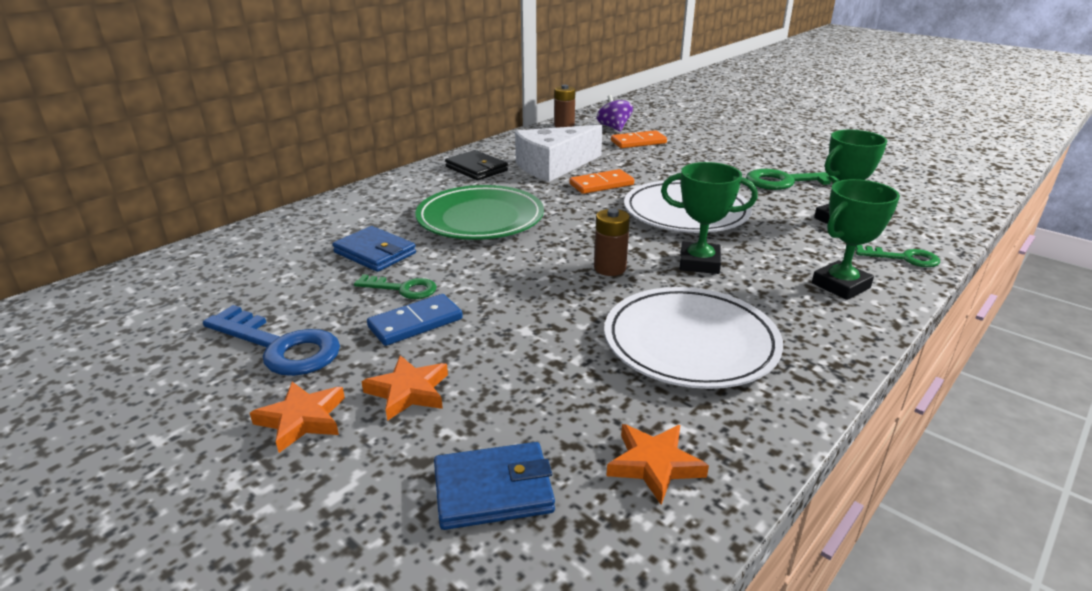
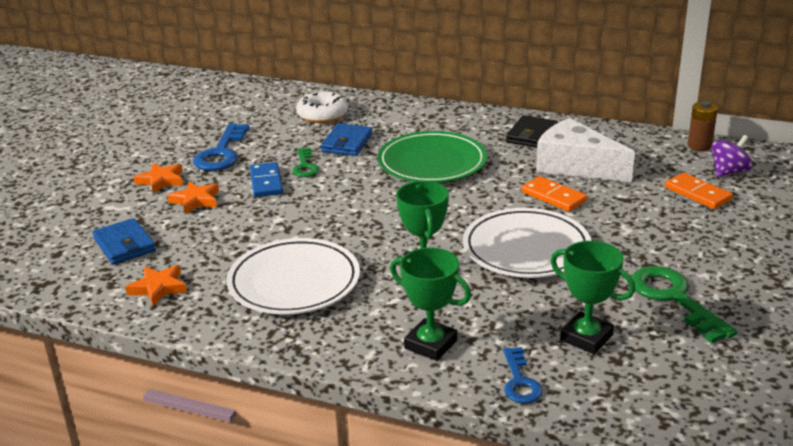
camera: 70 degrees right, 0 degrees up
(275, 254) = (322, 115): none -> white donut
(415, 323) = (266, 182): blue domino -> blue domino turned 45 degrees clockwise
(610, 268) = (385, 232): brown battery -> none
(903, 258) = (520, 381): green key -> blue key

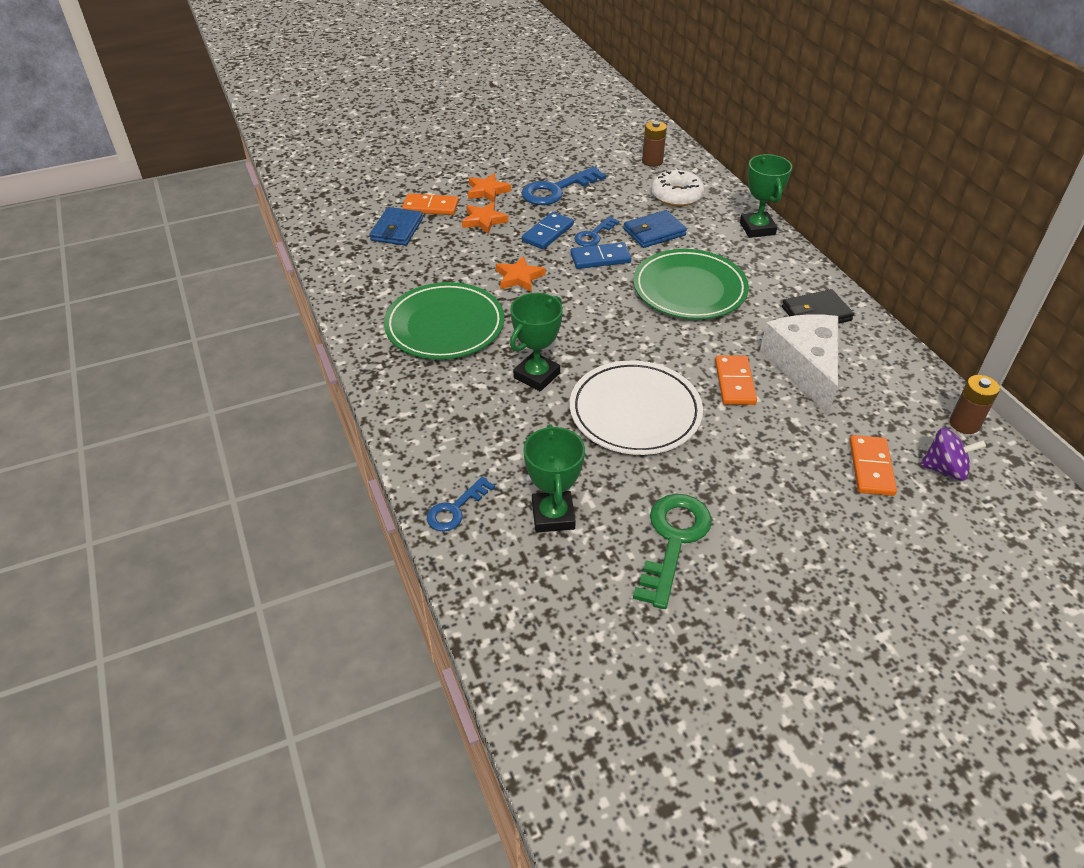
camera: 45 degrees right, 15 degrees up
(127, 215) = (430, 207): none -> orange domino
(158, 288) = (369, 275): orange star -> orange star (519, 277)
(266, 103) = (652, 161): none -> brown battery
(294, 282) = (445, 325): white plate -> green plate
(305, 166) = (593, 235): green key -> blue key
(336, 177) = (600, 258): none -> blue domino
(430, 344) = (448, 436): green trophy -> green trophy (757, 228)

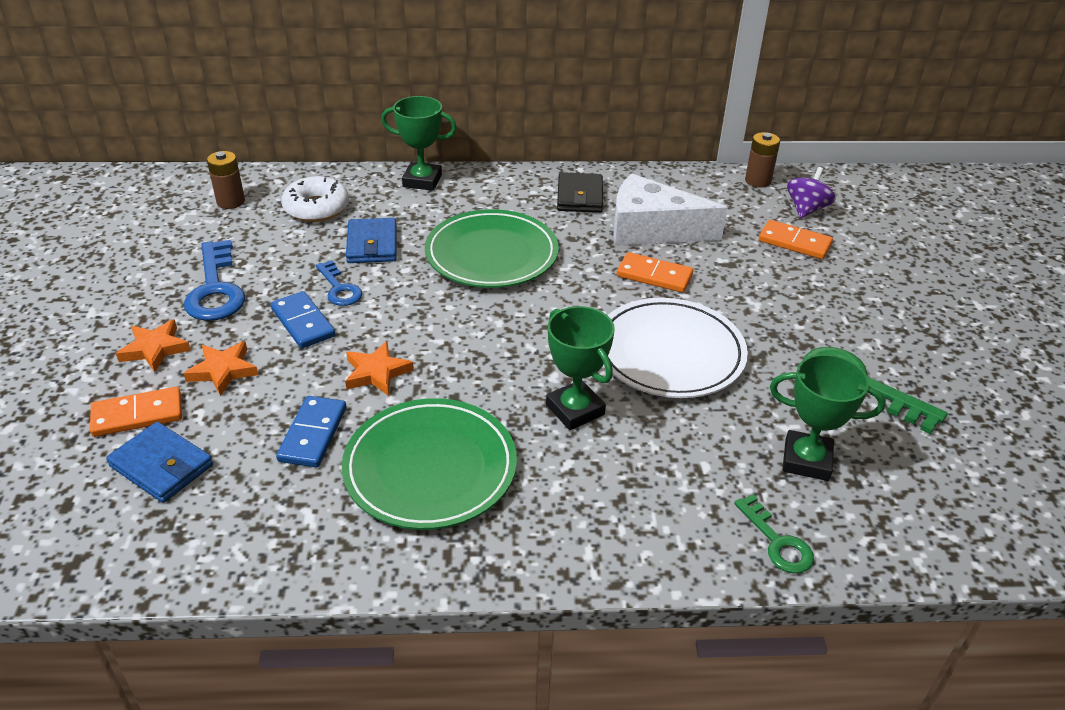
camera: 70 degrees left, 5 degrees down
(430, 207) = (137, 415): orange domino -> orange domino turned 45 degrees clockwise
(455, 509) = (777, 542): blue key -> green key
(600, 258) = (389, 297): blue domino -> blue domino (313, 434)

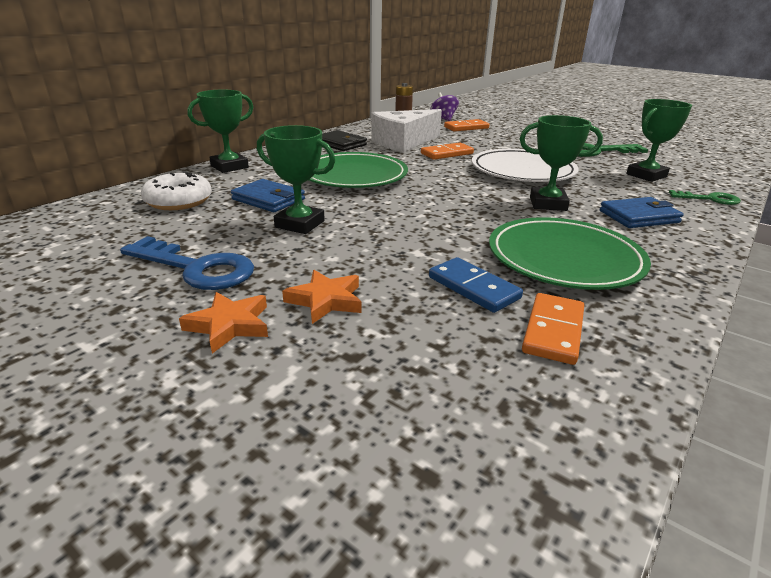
camera: 50 degrees left, 10 degrees down
(137, 415) = (324, 368): orange domino -> orange domino (553, 331)
(162, 466) = (430, 378): blue wallet -> blue wallet (639, 216)
(231, 202) = (85, 225): brown battery -> none
(303, 323) = (318, 249): blue domino -> none
(339, 288) = (300, 224): blue key -> green trophy
(376, 372) = (427, 243): orange star -> none

